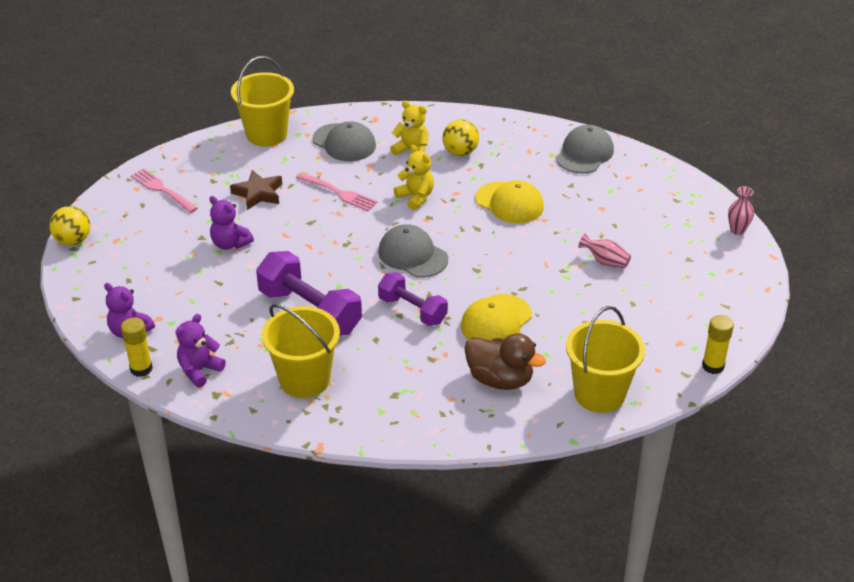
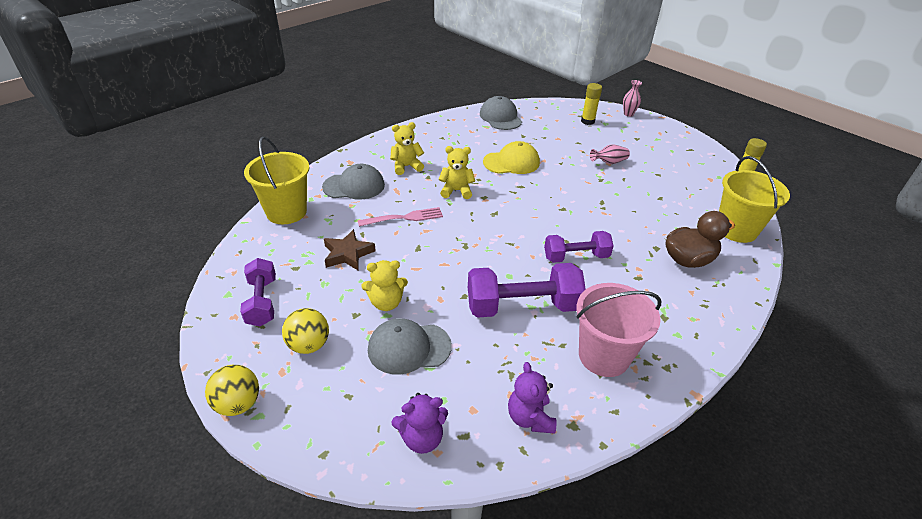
camera: 50 degrees left, 0 degrees up
(141, 369) = (486, 462): yellow glue stick -> yellow glue stick (587, 121)
(163, 190) = (262, 302): pink fork -> purple dumbbell
(230, 243) = (386, 303): purple teddy bear -> yellow teddy bear
(304, 379) = (604, 356): yellow bucket -> pink bucket
(412, 255) = (516, 224): grey cap -> grey cap (409, 348)
(460, 152) = (436, 152): yellow ball -> yellow ball (309, 345)
(496, 321) = (625, 229): yellow cap -> none

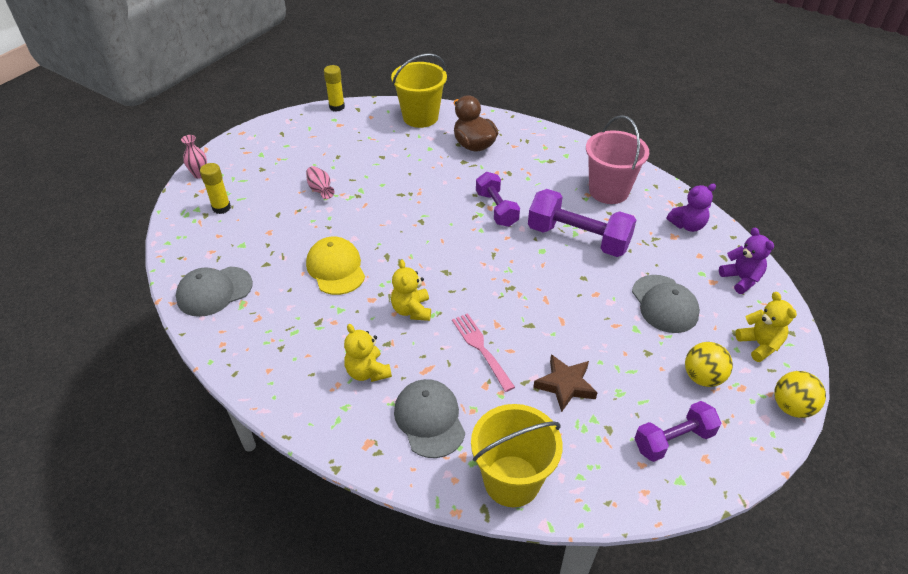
camera: 100 degrees left, 5 degrees up
(386, 303) = (620, 332): yellow teddy bear -> yellow teddy bear (759, 344)
(522, 306) = (578, 238): purple dumbbell -> purple dumbbell turned 45 degrees counterclockwise

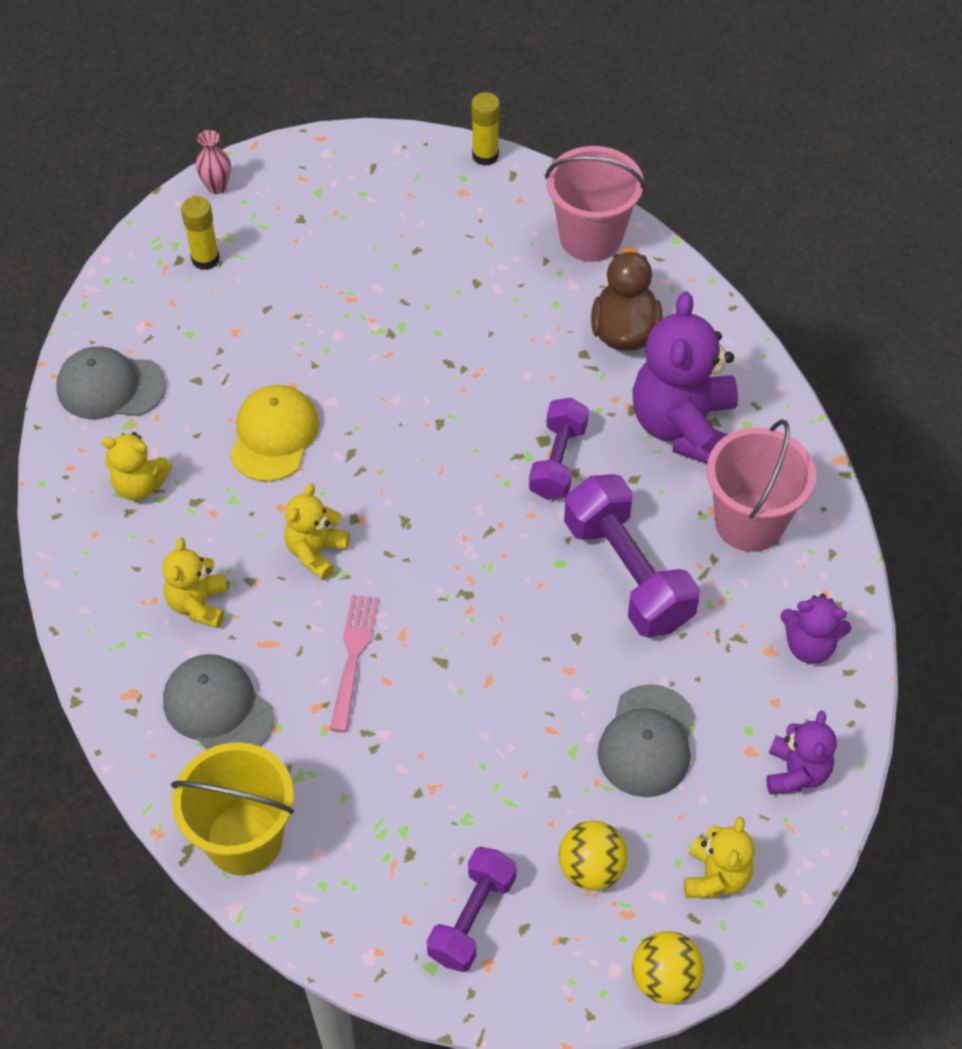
camera: 35 degrees right, 10 degrees up
(276, 331) = (140, 485): none -> yellow teddy bear
(320, 189) = (349, 297): pink vase -> none
(420, 117) = (590, 238): yellow bucket -> pink bucket
(429, 419) = (218, 708): grey cap -> grey cap turned 60 degrees counterclockwise
(539, 168) = (683, 426): none -> purple teddy bear
(565, 385) = (410, 767): brown star -> none
(673, 440) = (472, 918): purple dumbbell -> purple dumbbell turned 75 degrees counterclockwise

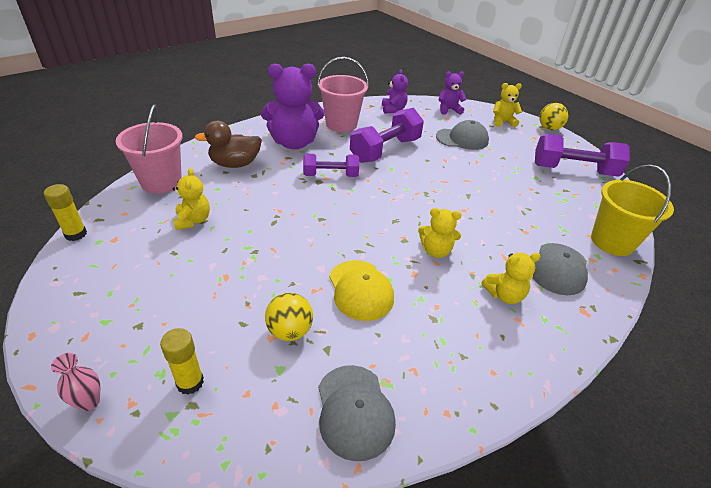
camera: 110 degrees left, 15 degrees down
(140, 485) = (438, 356): yellow teddy bear -> yellow teddy bear (193, 220)
(274, 435) = (360, 290): yellow cap -> yellow cap turned 105 degrees counterclockwise
(353, 657) = (488, 224): pink fork -> none
(472, 918) = (573, 170): purple dumbbell -> purple dumbbell, size x1.57
(591, 868) = (525, 146): yellow ball -> yellow ball (290, 331)

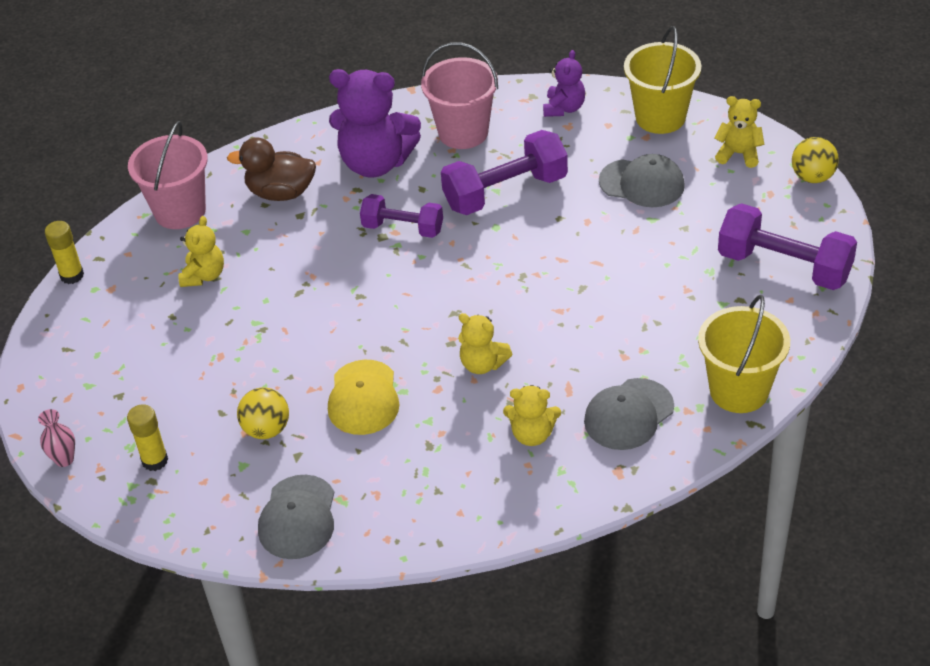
camera: 25 degrees right, 5 degrees up
(448, 109) = (660, 117): purple teddy bear -> yellow bucket

